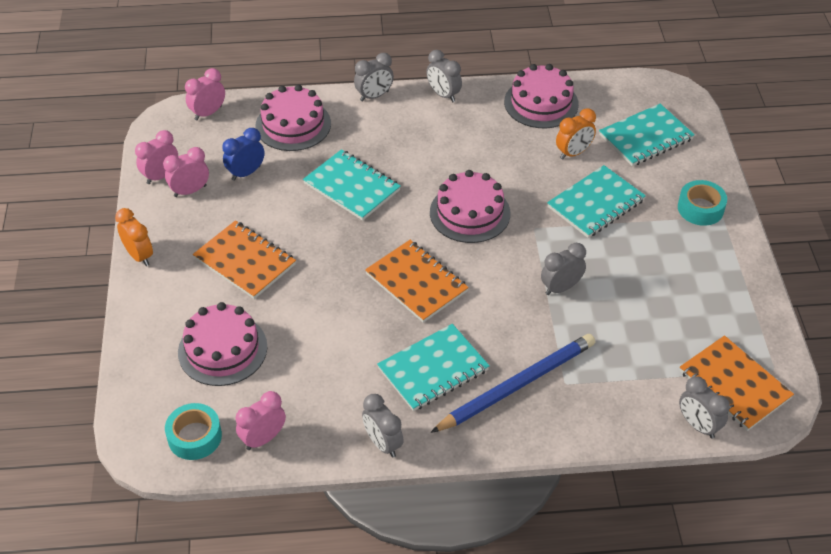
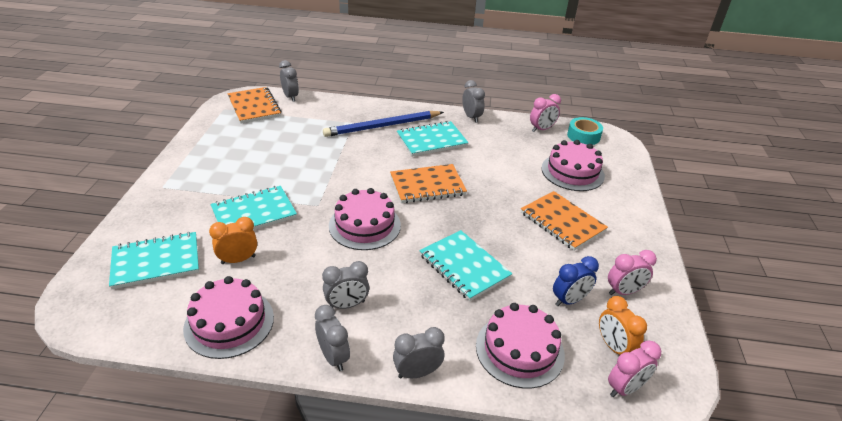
camera: 170 degrees left, 10 degrees down
(139, 256) = (654, 242): orange clock -> orange clock (613, 347)
(161, 176) = (658, 313): pink clock -> none
(416, 283) = (427, 185): orange notebook -> orange notebook turned 75 degrees counterclockwise
(560, 288) = (323, 165): grey clock -> grey clock (347, 305)
(700, 208) = (173, 195): turquoise tape -> none

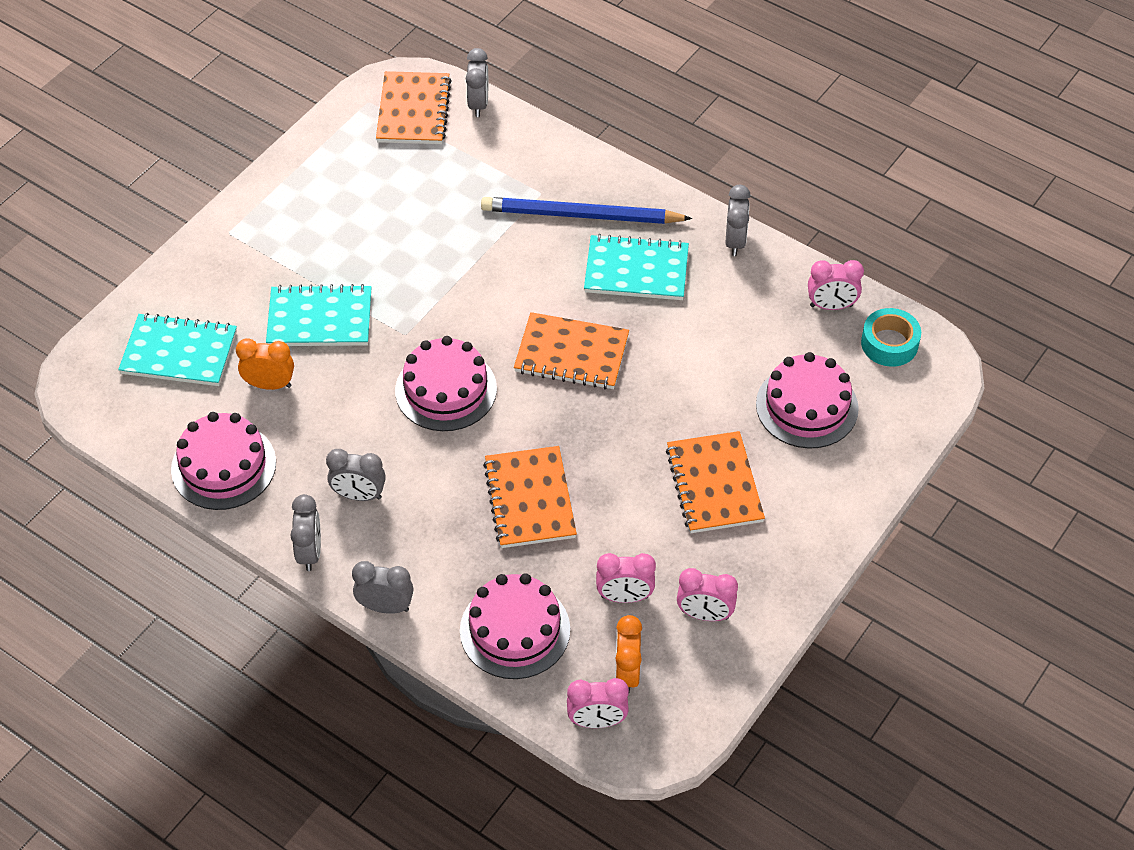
camera: 30 degrees right, 15 degrees up
(464, 266) = (530, 499): turquoise notebook -> orange notebook
(569, 300) = (624, 597): blue clock -> pink clock

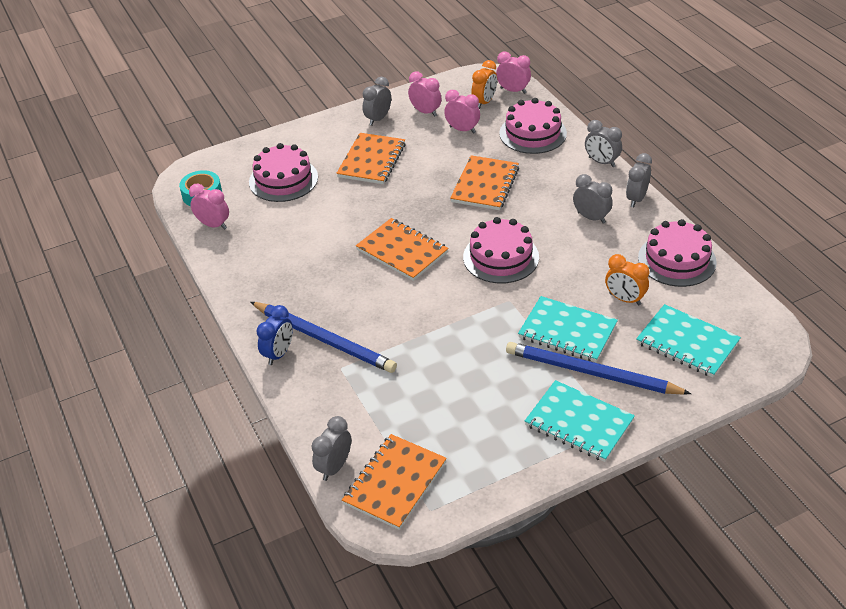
camera: 150 degrees left, 10 degrees down
(273, 280) = (591, 373): none -> blue pencil
(616, 184) = (279, 354): none -> blue clock
(636, 270) = (317, 287): turquoise notebook -> turquoise notebook (579, 423)
(735, 241) = (233, 283): grey clock -> grey clock (378, 119)

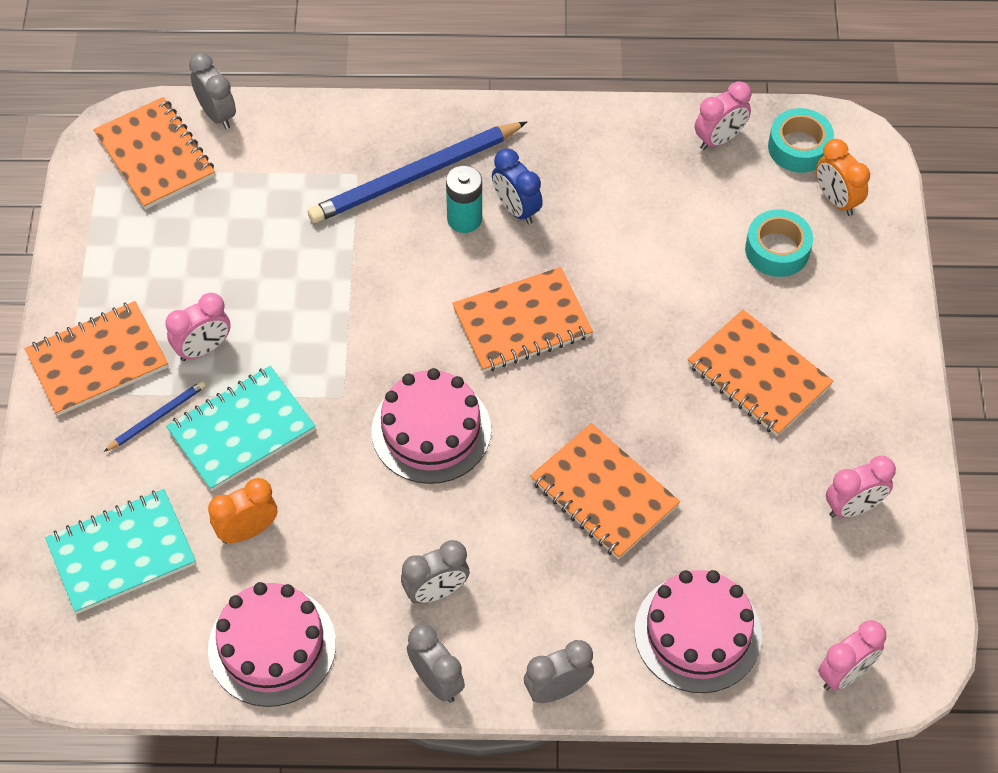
camera: 115 degrees right, 15 degrees up
(279, 354) = (422, 125): blue clock -> blue clock (516, 209)
(283, 179) = (777, 250): pink cake -> turquoise tape
(343, 303) = (464, 219): none -> turquoise battery
(378, 119) = (871, 432): grey clock -> none
(462, 130) = (769, 536): pink clock -> pink clock (203, 349)
(484, 102) = (832, 609): orange clock -> orange clock (836, 200)
(579, 423) = (97, 361): turquoise notebook -> orange notebook
(591, 373) = (157, 417): blue pencil -> blue pencil, size x0.46

